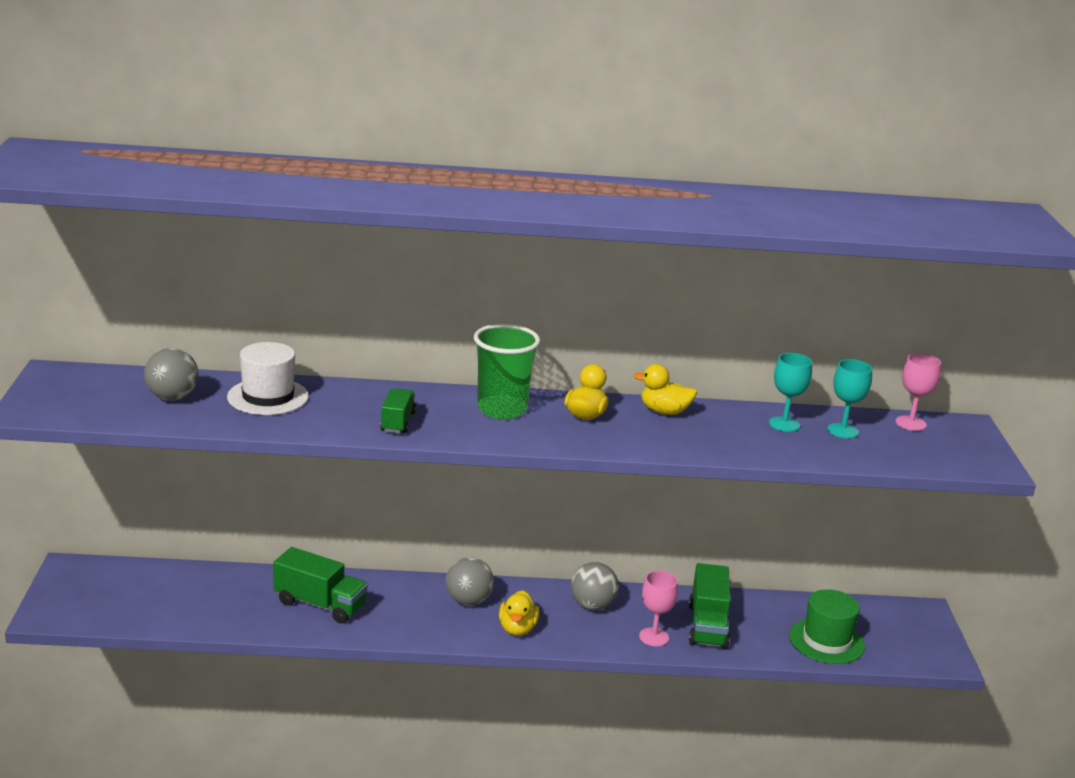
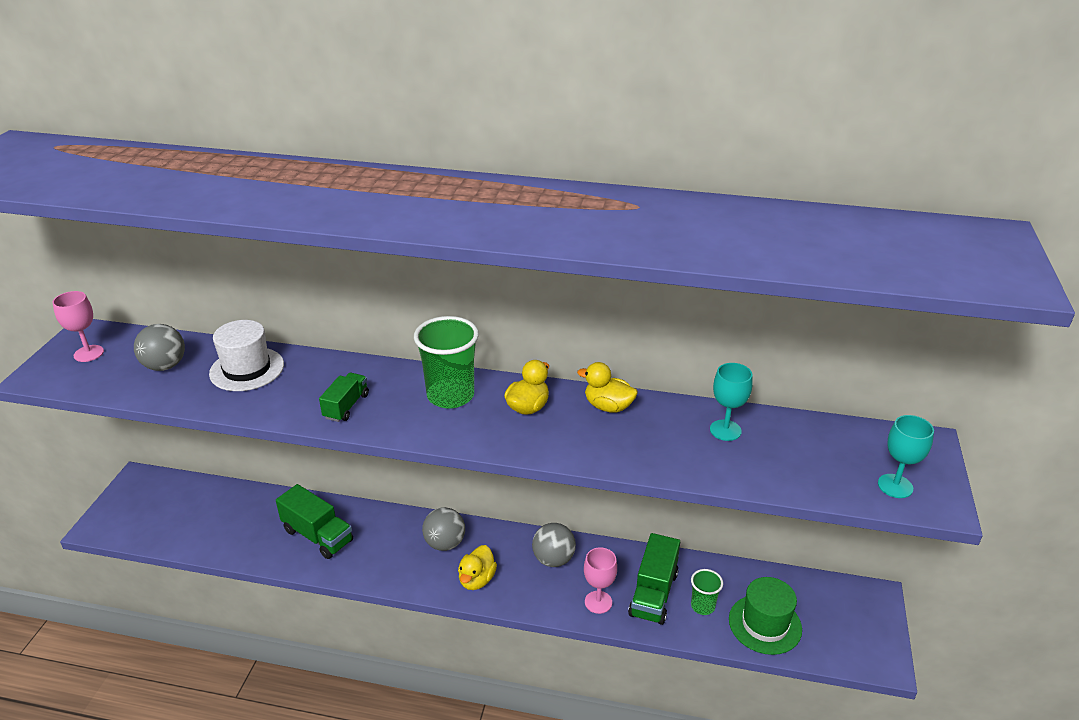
camera: 15 degrees right, 10 degrees up
(760, 632) = (702, 606): none -> green cup
(843, 431) = (785, 443): turquoise goblet -> turquoise goblet (895, 486)
(910, 423) = (863, 437): pink goblet -> pink goblet (89, 353)

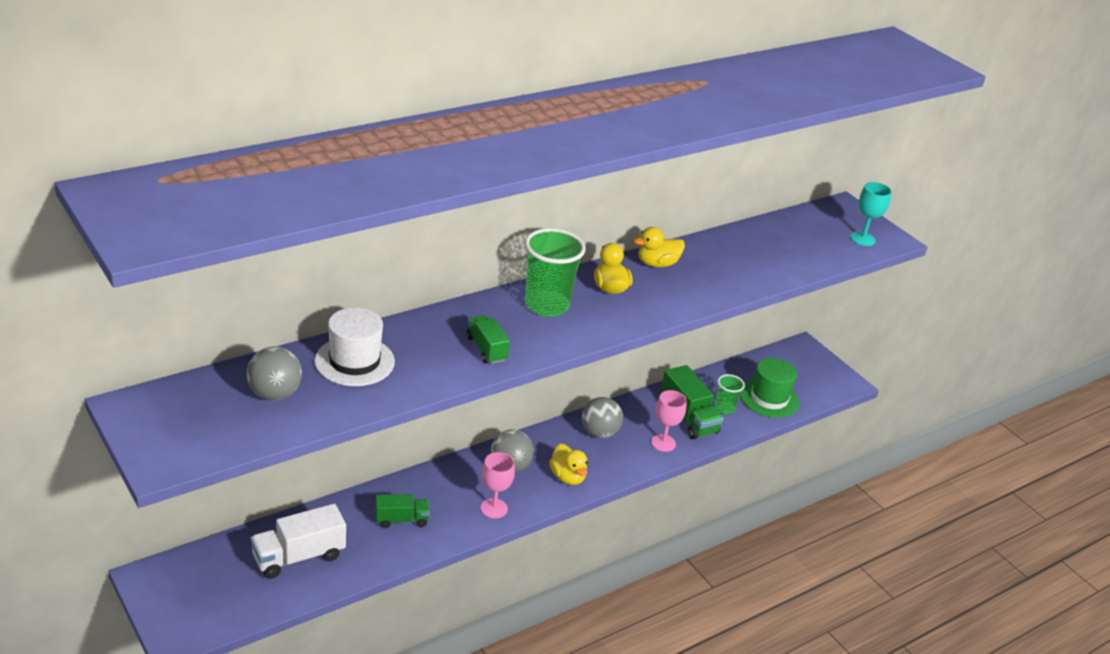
camera: 50 degrees left, 0 degrees up
(89, 353) = (174, 420): pink goblet -> pink goblet (494, 508)
(225, 520) = (298, 556): none -> white truck
(318, 535) = (401, 520): green truck -> green truck, size x0.62
(725, 430) = (742, 247): turquoise goblet -> none

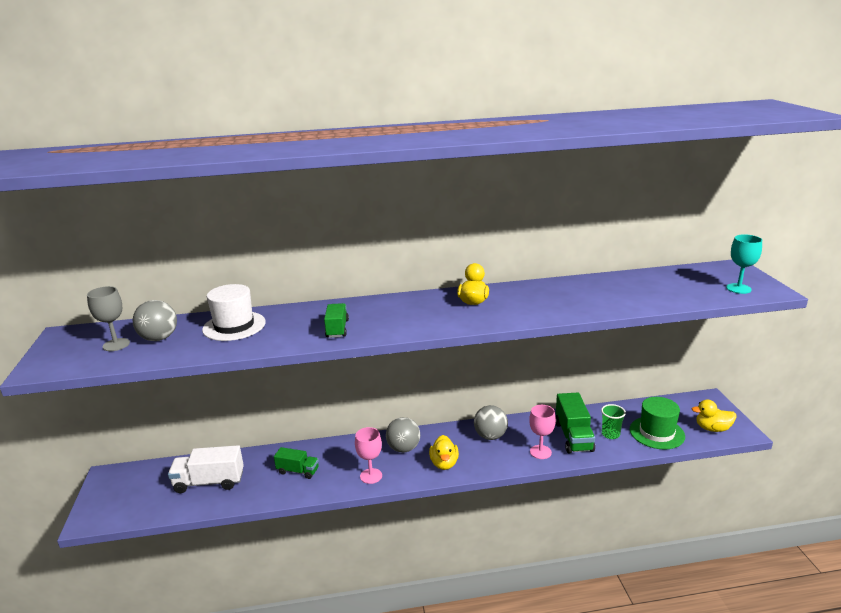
camera: 30 degrees right, 10 degrees down
(226, 412) = (116, 345): none -> grey goblet
(547, 305) = (411, 307): green cup -> none
(657, 264) = (527, 290): yellow duck -> yellow duck (712, 428)

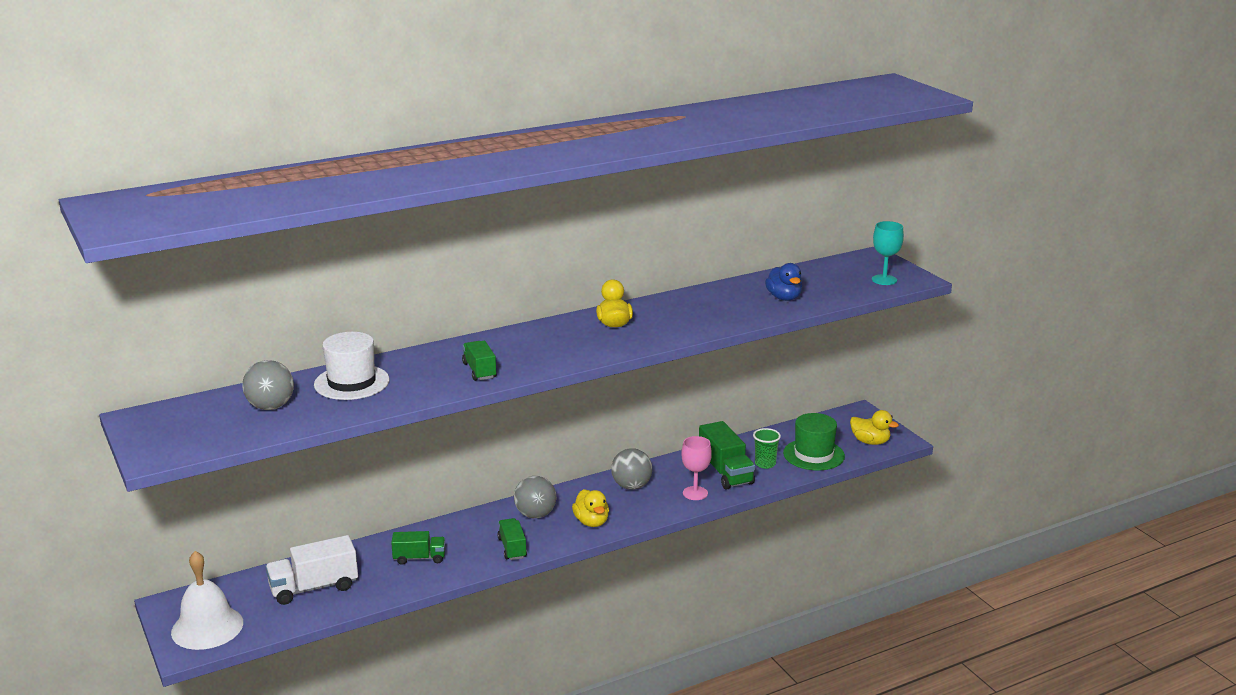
camera: 20 degrees left, 0 degrees up
(116, 345) = (223, 420): grey goblet -> none
(117, 502) = (207, 627): none -> white bell
(371, 476) = (512, 548): pink goblet -> green truck
(635, 295) = (784, 298): none -> blue duck
(712, 428) = (870, 442): yellow duck -> yellow duck turned 135 degrees counterclockwise

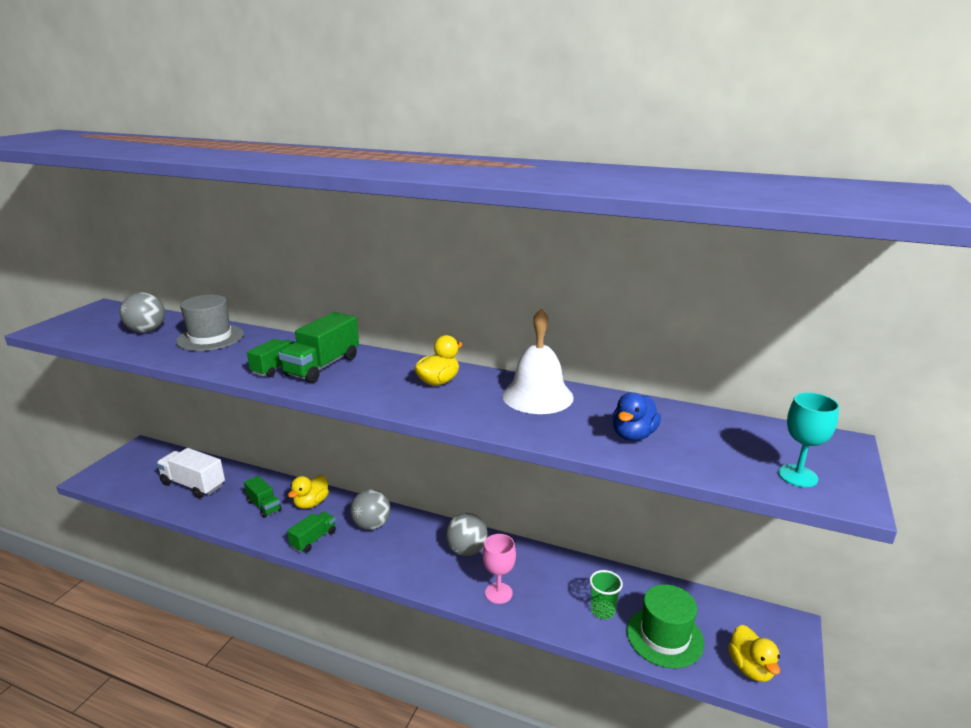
camera: 50 degrees right, 0 degrees up
(207, 627) = (121, 472): white bell -> white bell (537, 396)
(351, 382) = (210, 338): white hat -> grey hat
(591, 522) = (389, 559): yellow duck -> yellow duck (311, 503)
(725, 472) = (555, 593): green truck -> green truck (322, 366)

